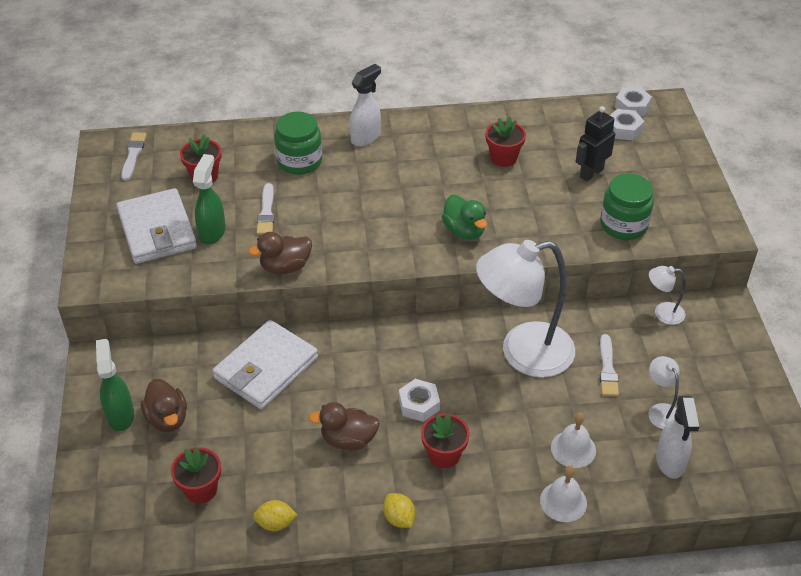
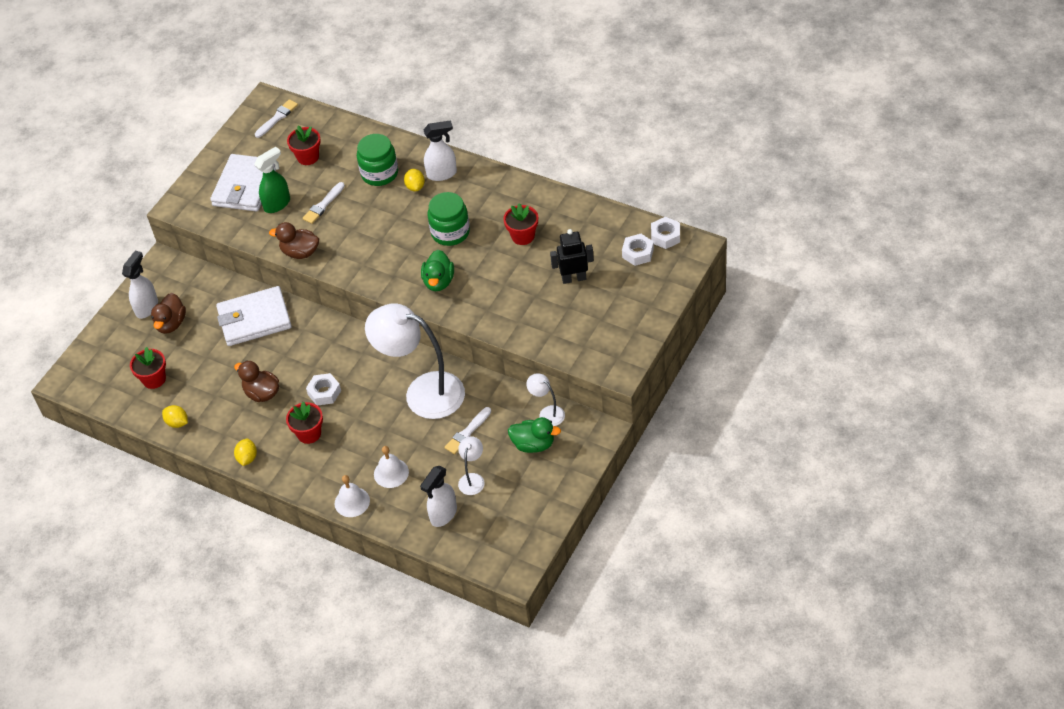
camera: 40 degrees right, 5 degrees up
(120, 415) = (147, 307): green spray bottle -> white spray bottle
(350, 158) = (415, 187): none -> yellow lemon
(623, 225) = (553, 331): green jar -> green jar (450, 232)
(682, 348) = (533, 444): none -> green duck

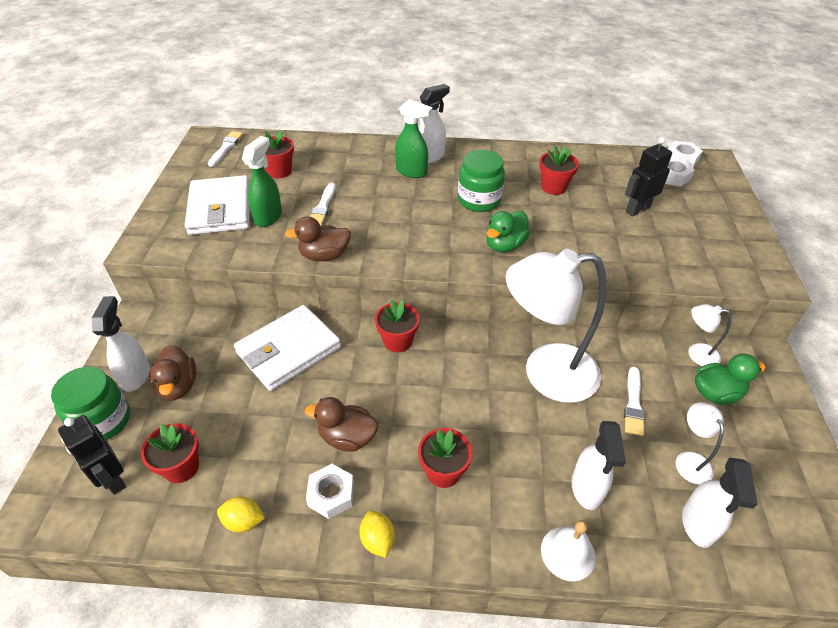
camera: 30 degrees left, 5 degrees down
(112, 374) = (113, 479): none -> black robot
(324, 392) = (429, 411): white nut -> white nut (331, 494)
(334, 335) = (397, 341): none -> red flower pot
(379, 173) = (366, 169): green jar -> green jar (102, 421)
(391, 473) = (586, 489): white bell -> white spray bottle
(415, 187) = (412, 172): yellow lemon -> green spray bottle
(439, 282) = (505, 245): green duck -> green duck turned 60 degrees clockwise

